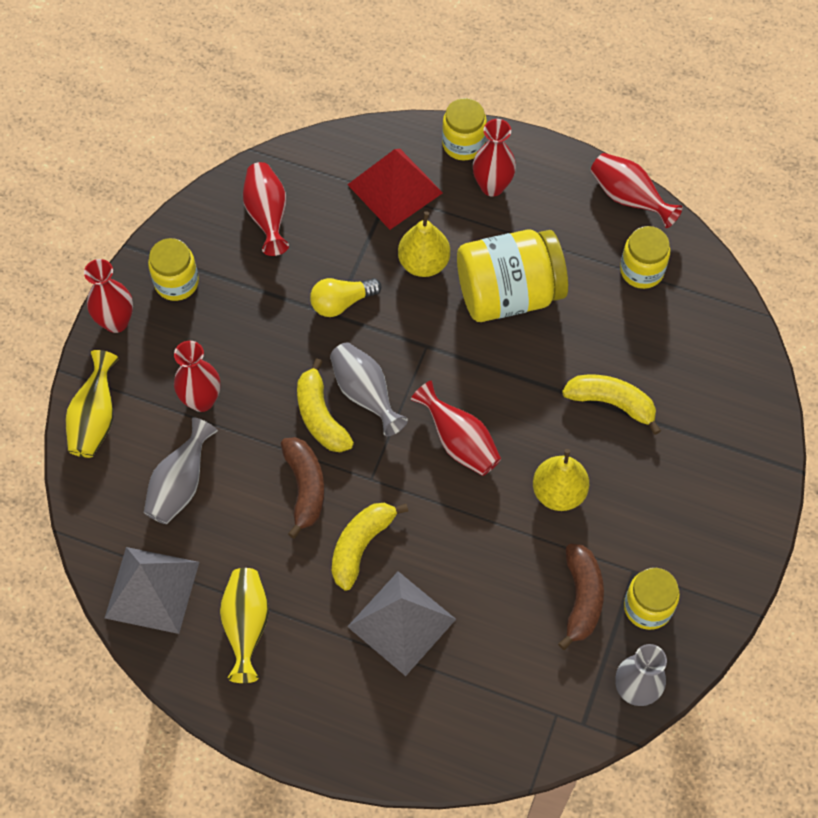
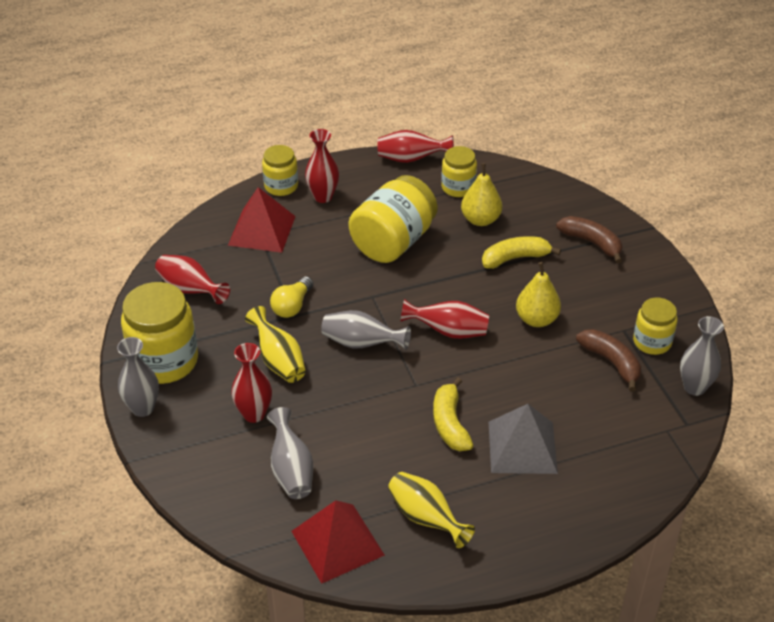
camera: 40 degrees left, 20 degrees down
(95, 418) = (187, 472): yellow vase -> yellow vase (278, 360)
(116, 322) = (143, 408): red vase -> grey vase
(152, 589) = (337, 543): grey pyramid -> red pyramid
(176, 282) = (164, 361): yellow jar -> yellow jar, size x1.74
(305, 488) = (378, 417): brown banana -> brown banana (592, 243)
(320, 416) = (345, 372): yellow banana -> none
(424, 263) = (323, 256): yellow pear -> yellow pear (480, 220)

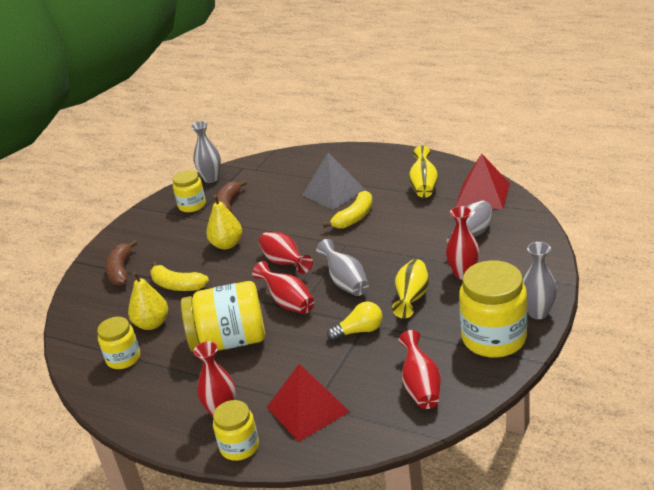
camera: 130 degrees left, 10 degrees down
(411, 159) = (111, 407): red vase -> red vase (288, 302)

